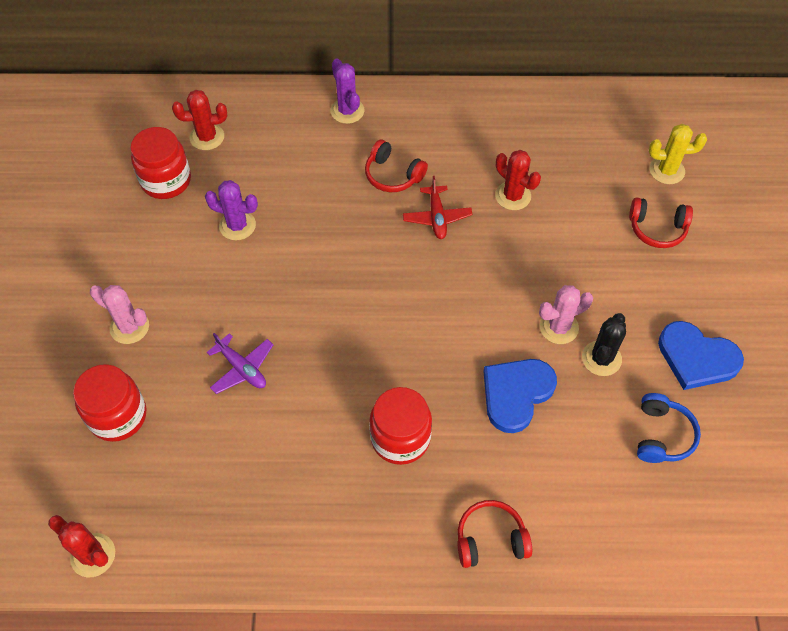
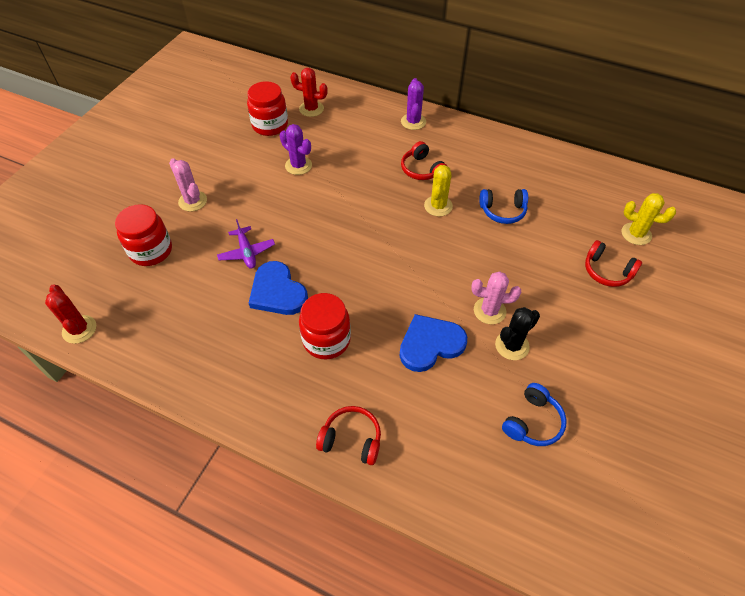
camera: 25 degrees right, 5 degrees down
(437, 217) = (438, 206): red plane -> yellow cactus
(513, 196) = (503, 211): red cactus -> blue headphones
(696, 358) = (593, 376): blue heart -> blue heart (277, 292)

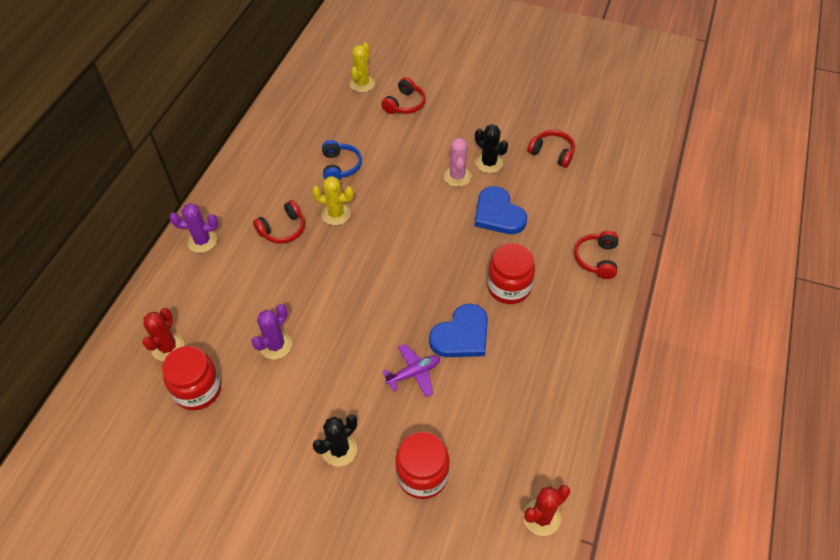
camera: 95 degrees left, 0 degrees up
(192, 201) = (339, 450): pink cactus -> black cactus
(532, 422) = (552, 153): blue headphones -> red headphones

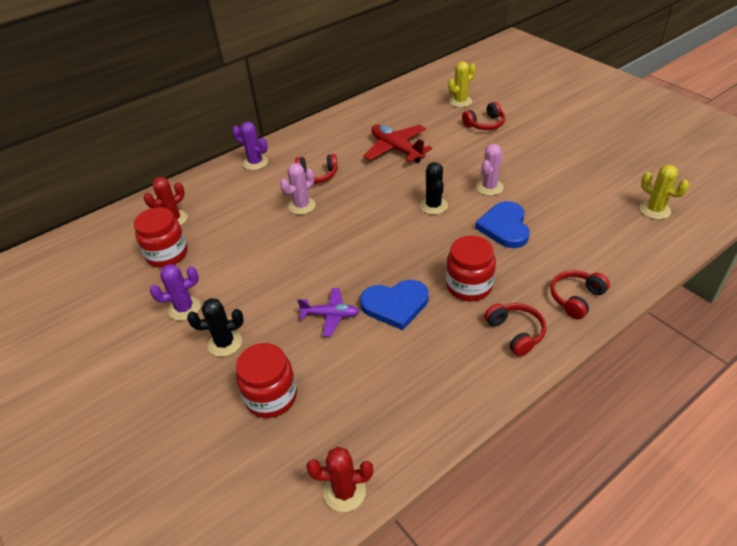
camera: 35 degrees right, 10 degrees down
(275, 345) = (244, 249): purple cactus -> purple cactus (184, 308)
(295, 271) = (302, 206): none -> pink cactus
(336, 214) = (365, 179): yellow cactus -> yellow cactus (654, 210)
(340, 166) = (396, 149): blue headphones -> red plane
(489, 163) = (526, 187): black cactus -> black cactus (433, 206)
(552, 153) = (595, 199): red headphones -> red headphones (515, 333)

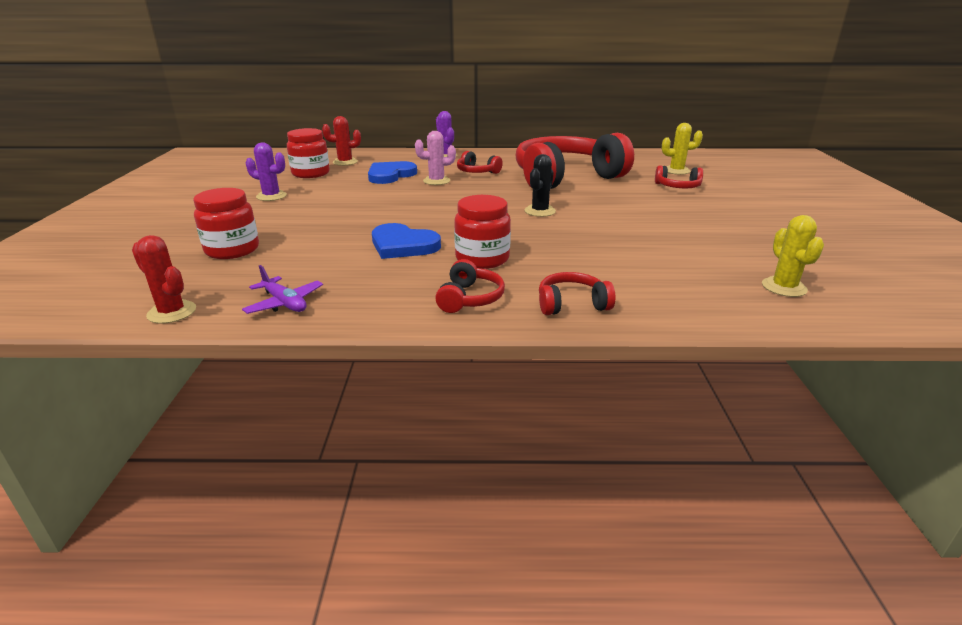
camera: 35 degrees right, 15 degrees down
(225, 343) = (260, 218): black cactus -> none
(330, 315) = (348, 232): purple plane -> purple plane (284, 303)
(396, 149) = (566, 178): red plane -> red headphones
(489, 187) = (612, 218): pink cactus -> none
(504, 227) = (583, 241): blue heart -> blue heart (390, 175)

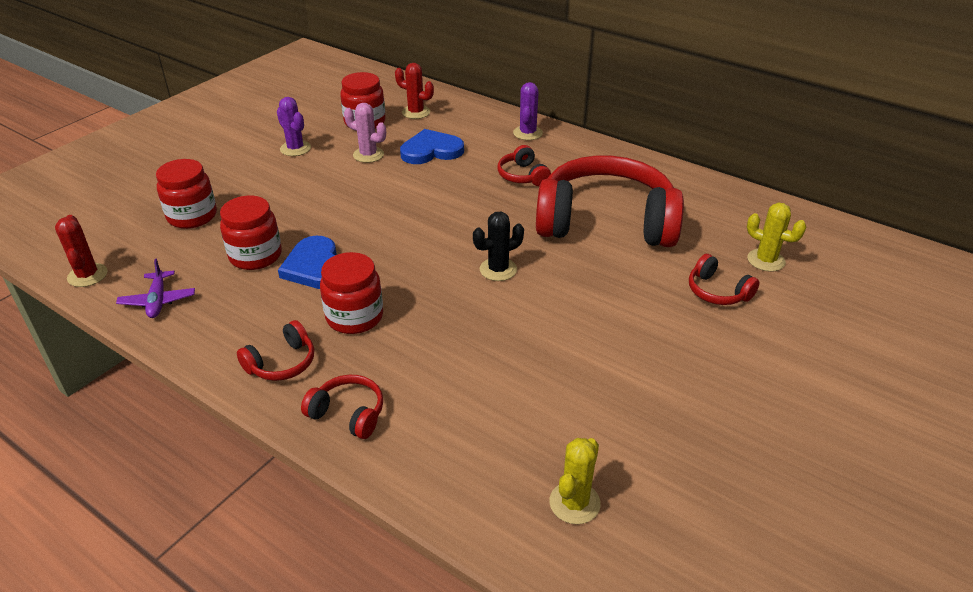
camera: 35 degrees right, 10 degrees up
(337, 254) = (255, 256): none -> red jar
(436, 181) = (462, 177): pink cactus -> pink cactus (368, 155)

